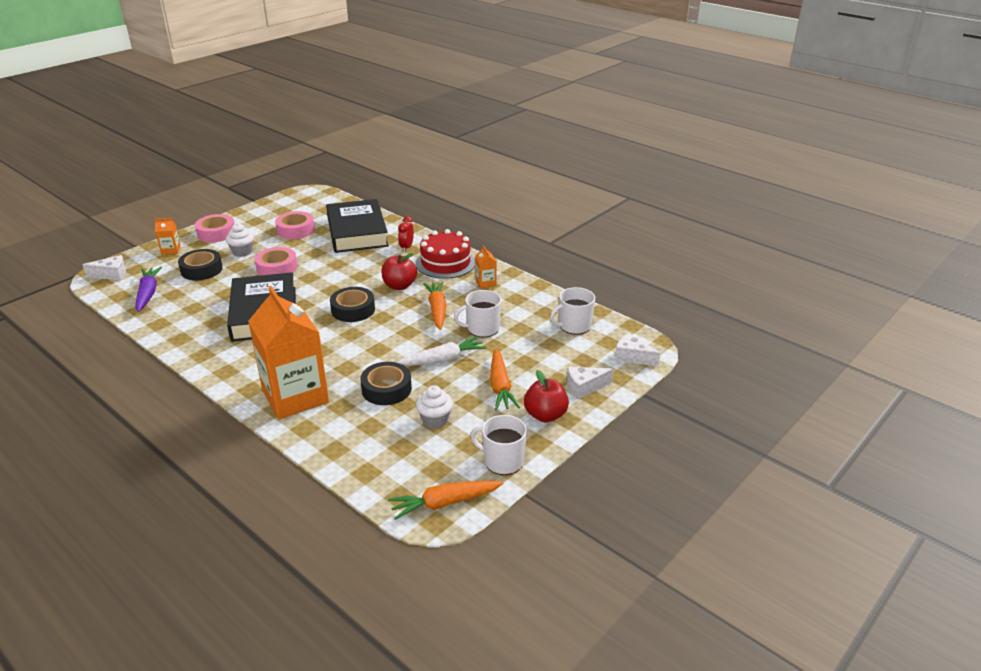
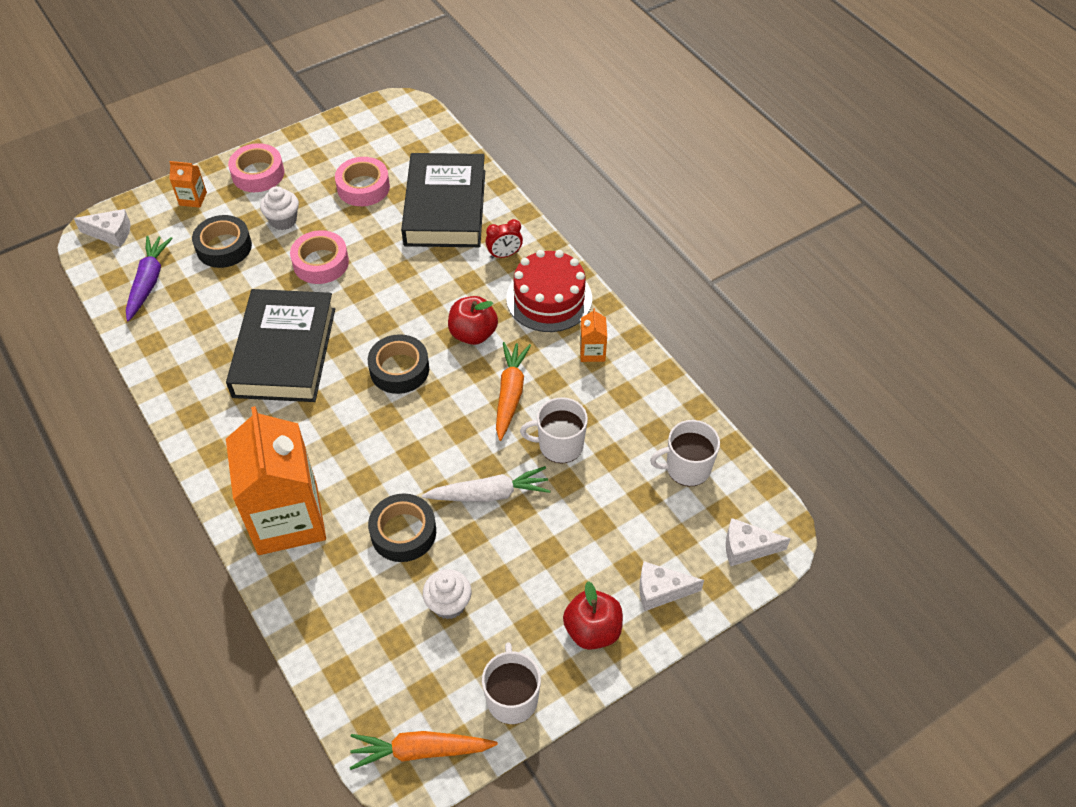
camera: 15 degrees right, 20 degrees up
(406, 247) = (504, 255): red clock -> red clock turned 135 degrees counterclockwise
(500, 386) = (550, 562): orange carrot -> none
(502, 461) = (512, 698): white mug -> white mug turned 45 degrees clockwise
(632, 357) = (746, 548): white cheese -> white cheese turned 45 degrees counterclockwise

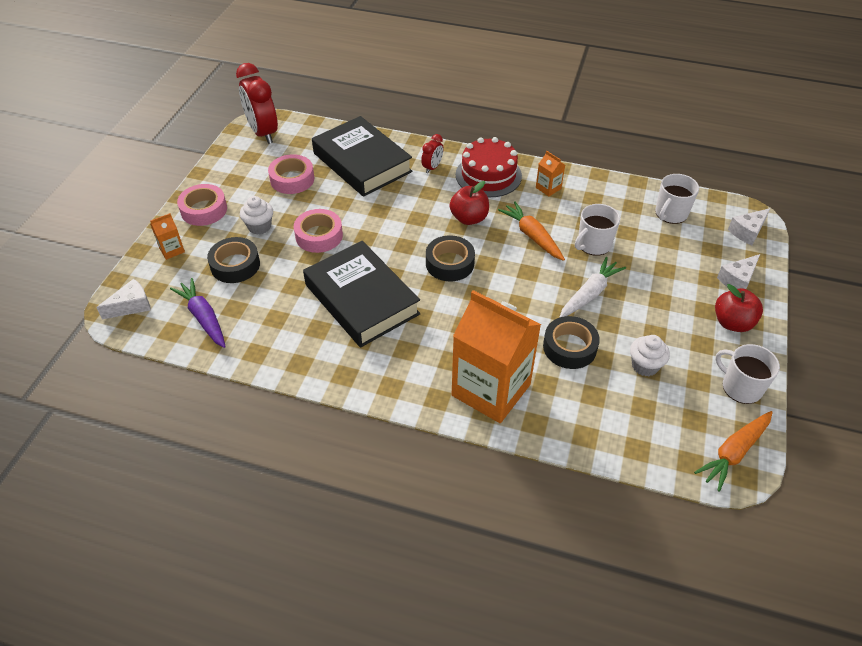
camera: 40 degrees left, 5 degrees down
(393, 119) = (263, 133): none -> red clock

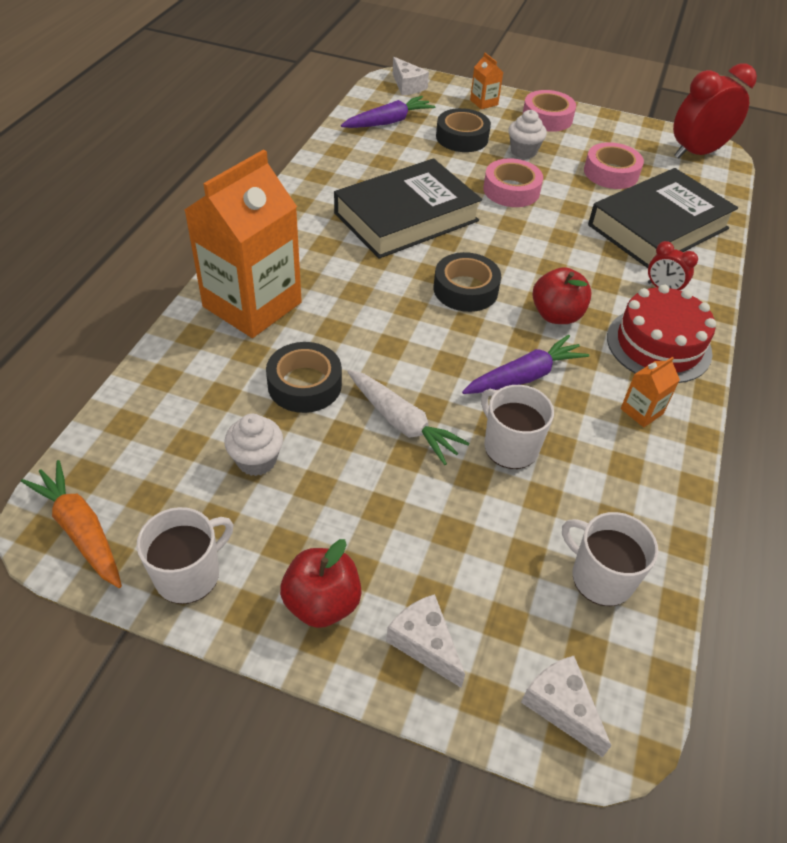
camera: 90 degrees right, 0 degrees up
(532, 236) = (524, 376): orange carrot -> purple carrot

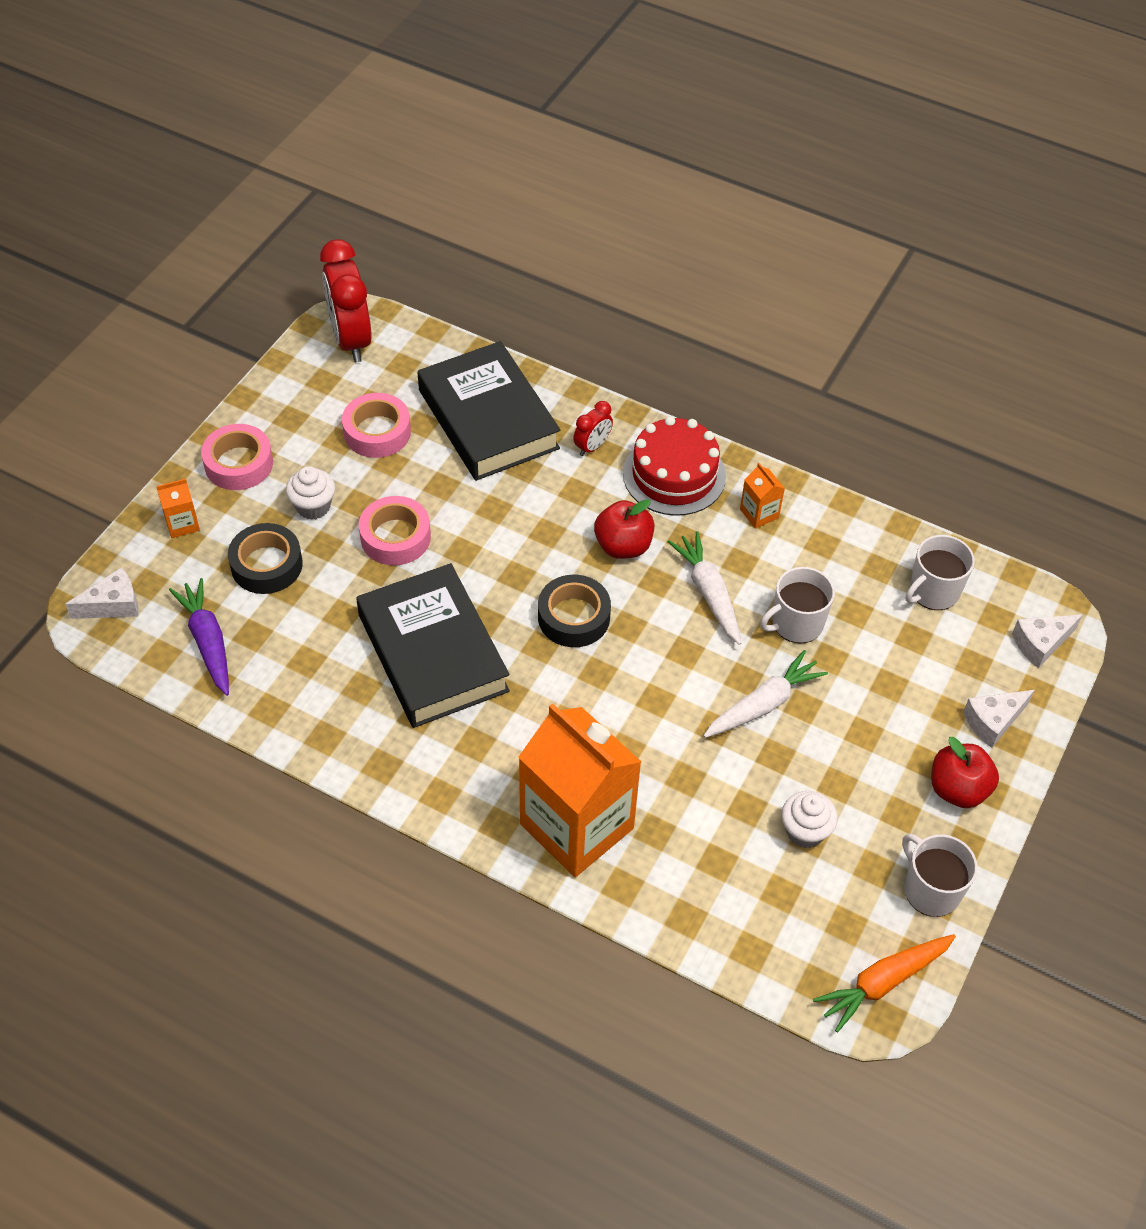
camera: 80 degrees left, 5 degrees up
(304, 384) = (707, 783): black tape -> none
(524, 376) = (708, 593): purple carrot -> white carrot

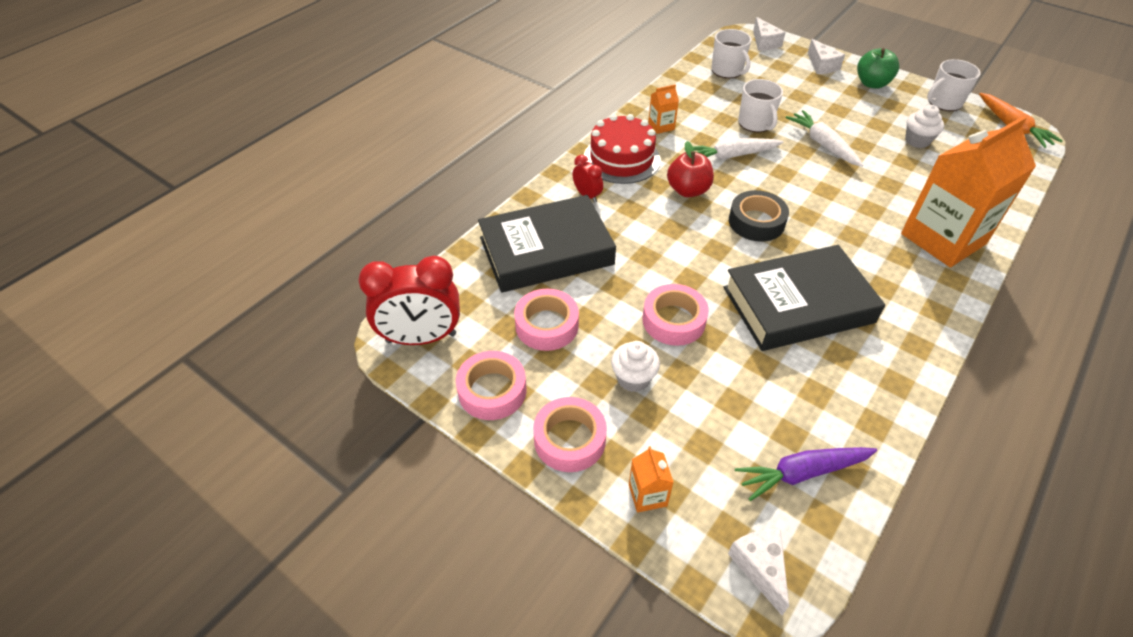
camera: 80 degrees left, 5 degrees down
(266, 565) = (704, 419): black tape -> none
(291, 401) = (492, 391): none -> pink tape
(958, 789) = (872, 83): red apple -> green apple

